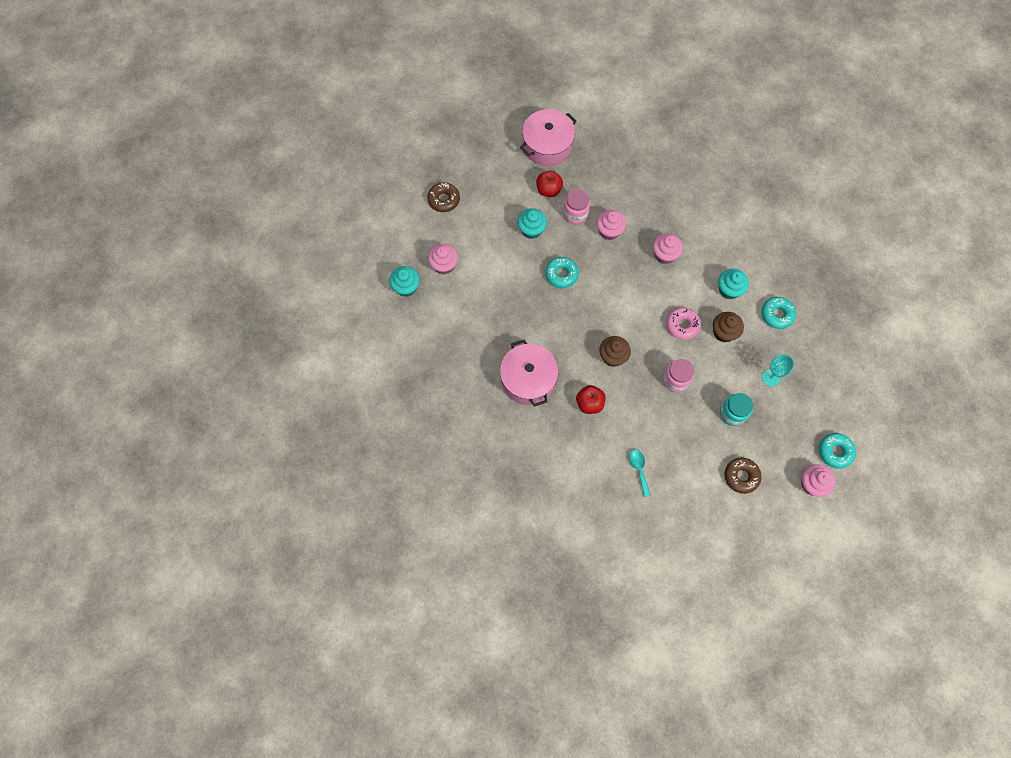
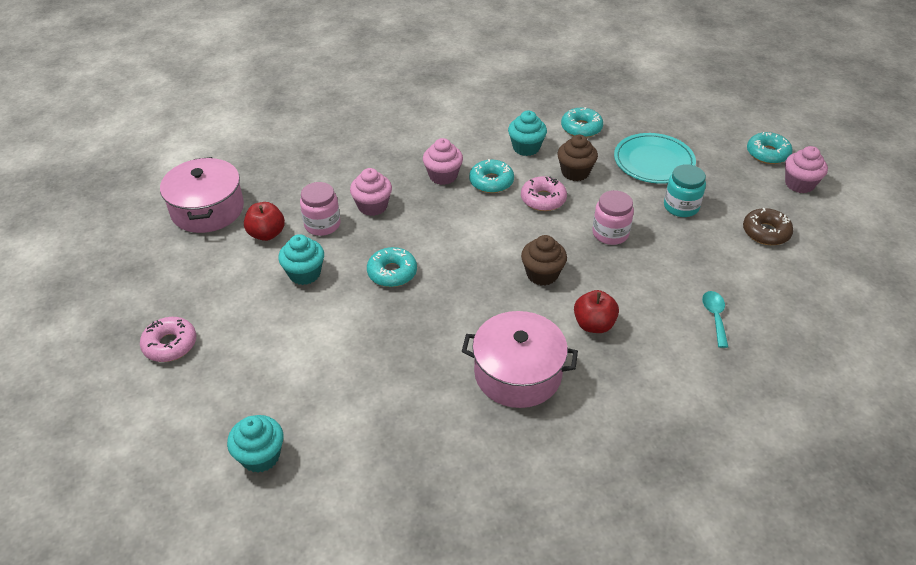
camera: 60 degrees left, 25 degrees down
(444, 200) = (170, 344): brown donut -> pink donut
(444, 265) = (268, 391): pink cupcake -> none
(639, 469) = (714, 317): turquoise spoon -> turquoise spoon turned 75 degrees clockwise
(678, 286) = (491, 182): none -> turquoise donut
(770, 378) = (653, 162): turquoise goblet -> turquoise plate

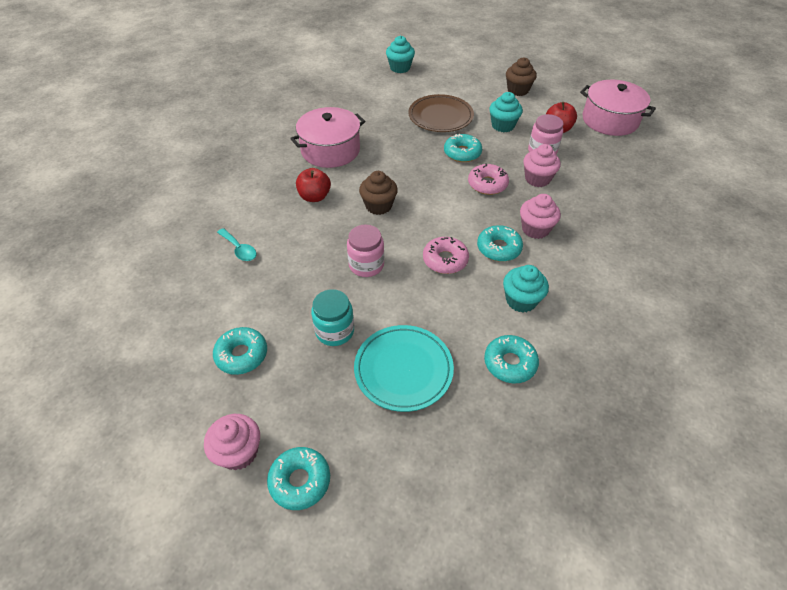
camera: 135 degrees right, 5 degrees up
(170, 344) = (501, 72): pink donut -> pink donut (487, 184)
(342, 331) = (440, 116): none -> brown plate
(575, 172) = (453, 304): brown cupcake -> brown cupcake (518, 90)
(766, 232) = (242, 355): brown donut -> turquoise donut

